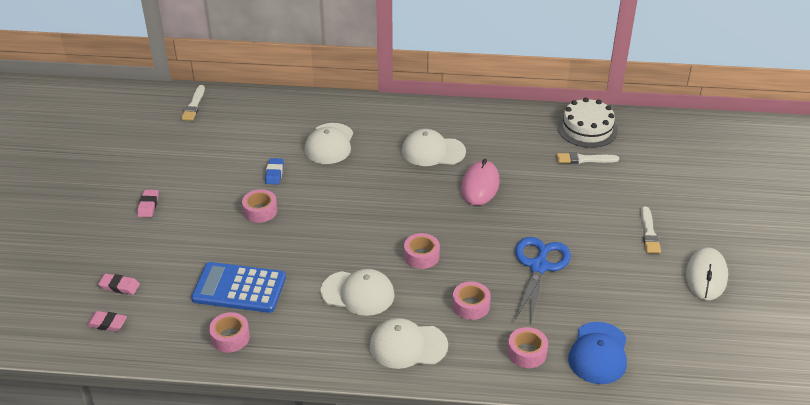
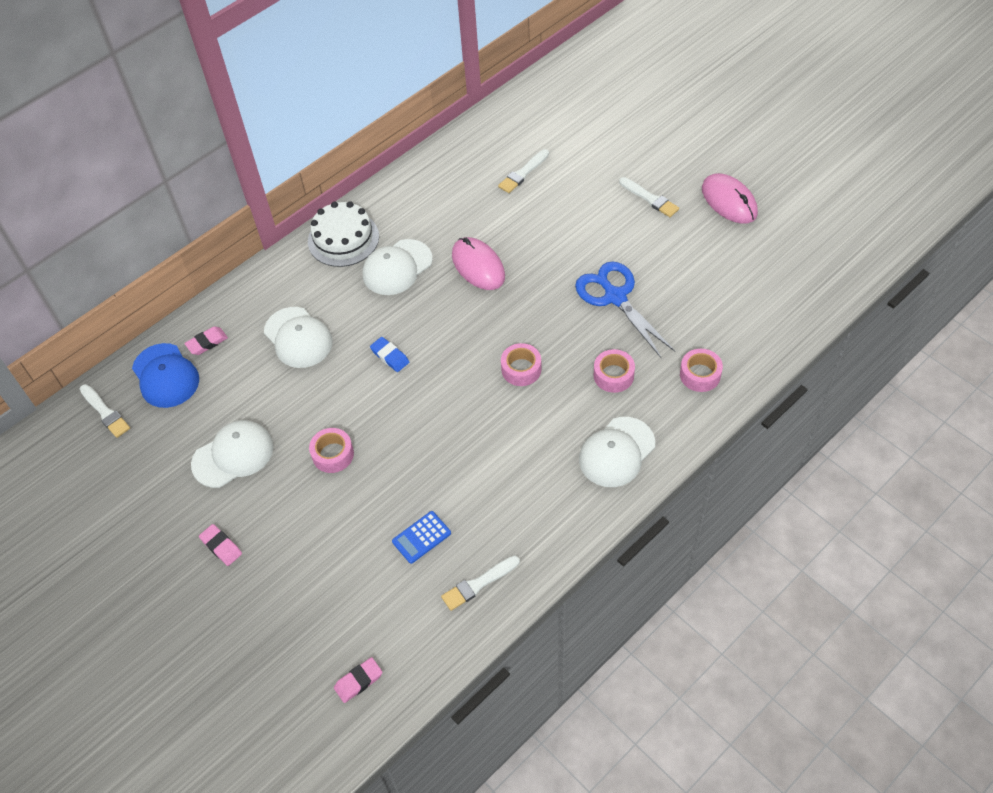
camera: 45 degrees left, 15 degrees up
(119, 286) = (316, 641): pink eraser -> pink eraser (207, 343)
(230, 337) = (478, 584): pink tape -> white brush
(239, 288) = (421, 537): blue calculator -> blue calculator, size x0.52
(274, 173) = (291, 409): blue eraser -> blue eraser (390, 356)
(358, 293) = (520, 447): white cap -> white cap (233, 455)
(587, 129) = (488, 142): white cake -> white cake (343, 239)
(598, 353) = (743, 329): blue cap -> blue cap (165, 376)
(706, 276) = (729, 201): white mouse -> pink mouse

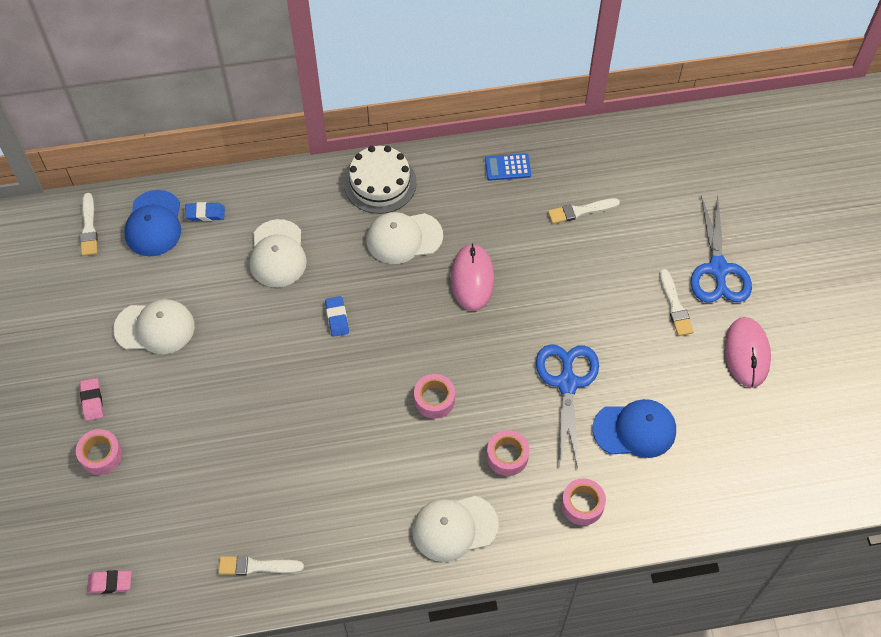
camera: 30 degrees right, 5 degrees up
(207, 343) = (205, 213): pink eraser -> blue eraser
(333, 454) = (229, 377): pink tape -> pink tape (101, 455)
(421, 537) = (243, 496): blue calculator -> blue calculator (507, 167)
(660, 157) = (718, 269): none -> blue scissors
(693, 299) = (635, 430): none -> blue cap

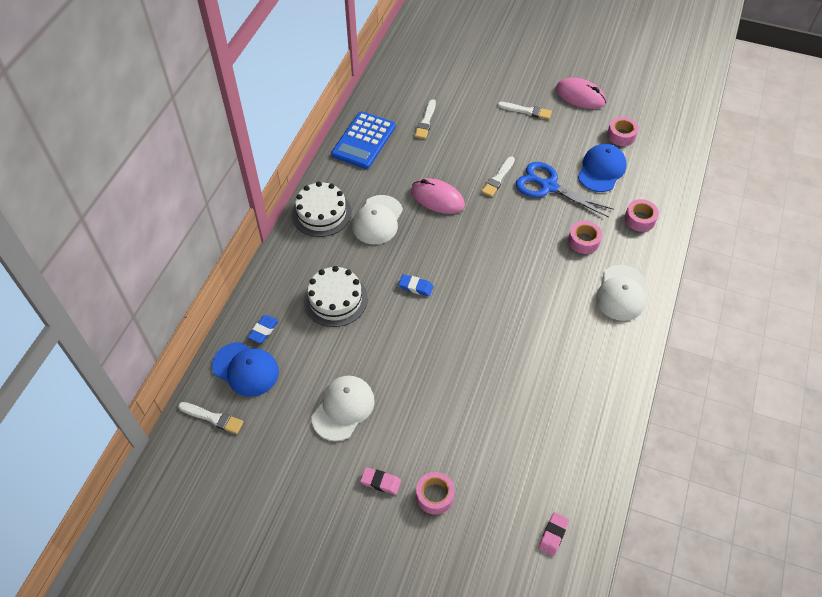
camera: 60 degrees left, 5 degrees down
(257, 566) = (590, 425): white brush -> white brush (498, 178)
(277, 254) = (335, 299): white cap -> white cake
(434, 399) = (517, 260): pink tape -> pink tape (621, 135)
(507, 167) = (364, 141): blue calculator -> blue calculator, size x1.93
(718, 269) = (514, 80): blue scissors -> none

